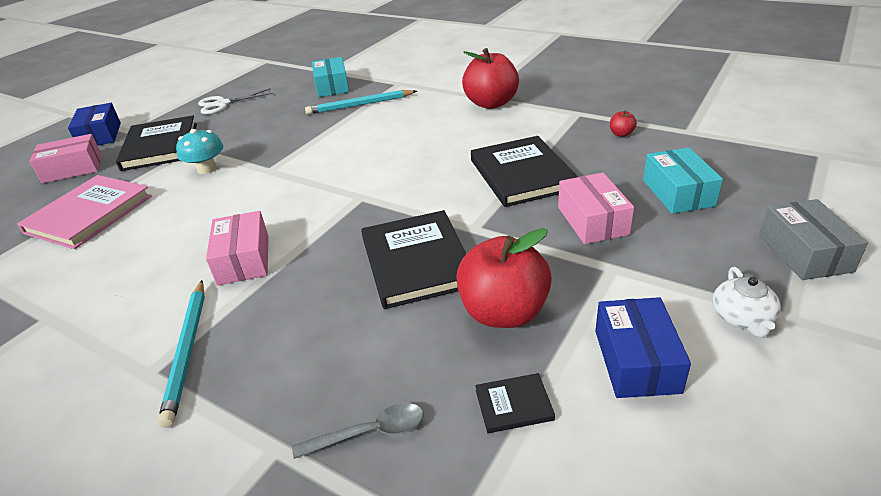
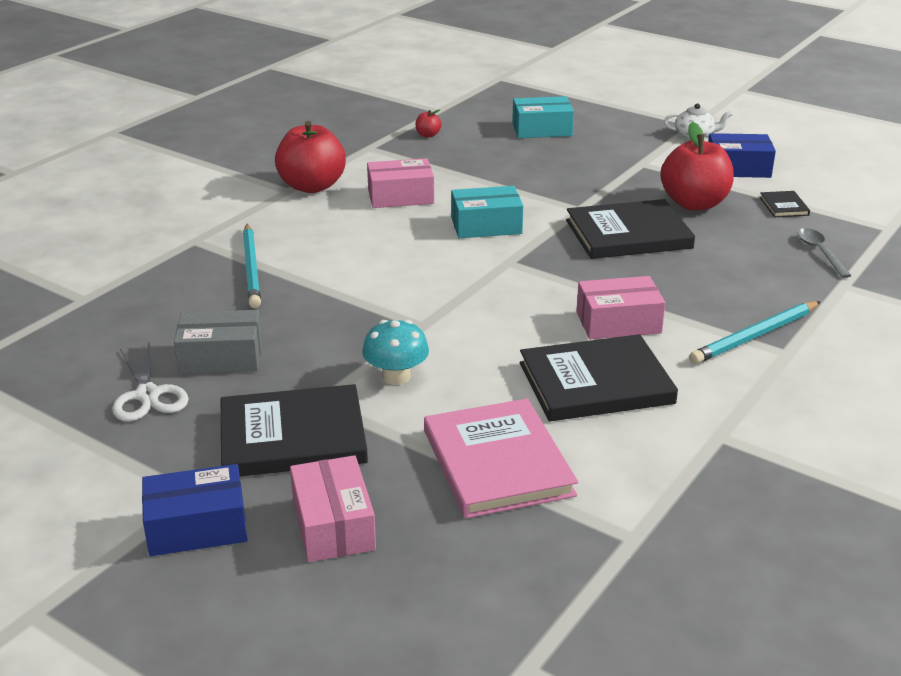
camera: 90 degrees left, 5 degrees down
(89, 214) = (497, 462): pink book -> pink book turned 45 degrees clockwise
(188, 351) = (755, 336): turquoise pencil -> turquoise pencil turned 150 degrees clockwise
(332, 86) = (159, 293): turquoise box -> turquoise box (486, 226)
(522, 174) = (490, 182): black book -> black book (596, 383)
(592, 220) = (576, 163): pink box -> pink box (400, 196)
(804, 253) = (627, 108): grey box -> grey box (221, 357)

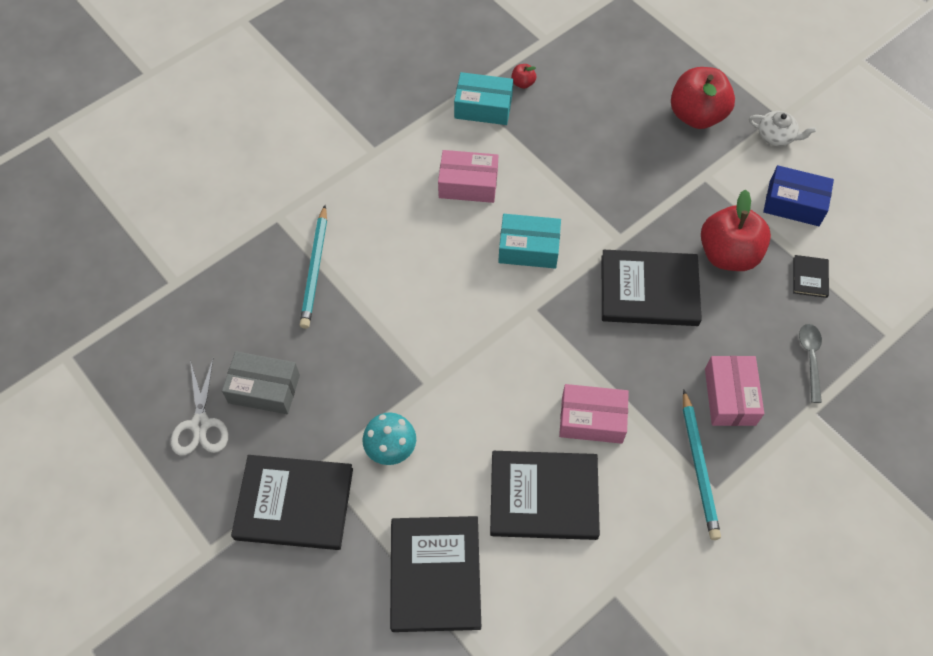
camera: 15 degrees right, 30 degrees up
(197, 527) = (205, 589): blue box -> none
(312, 186) = (395, 150): red apple -> red apple (696, 115)
(333, 525) = (298, 613): pink box -> pink box (730, 397)
(497, 462) = (435, 574): pink book -> black book
(542, 129) = (632, 95): turquoise box -> turquoise box (483, 107)
(755, 336) = (699, 467): turquoise pencil -> turquoise pencil turned 75 degrees counterclockwise

